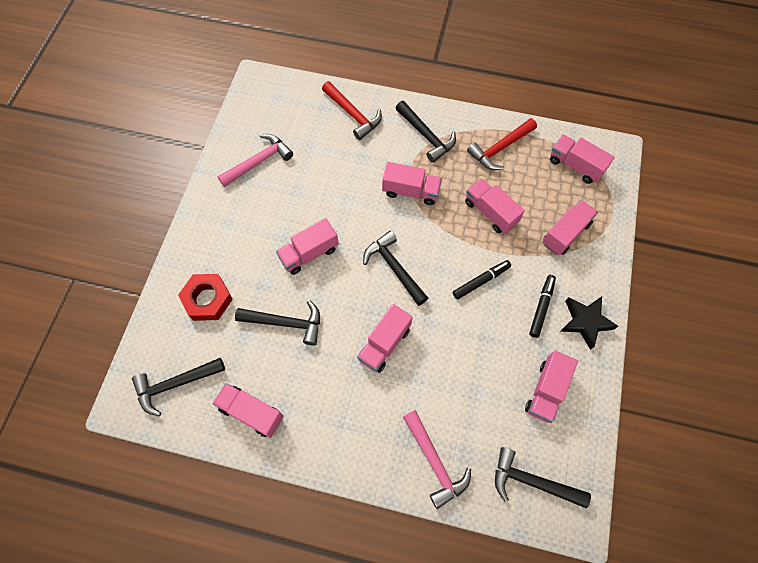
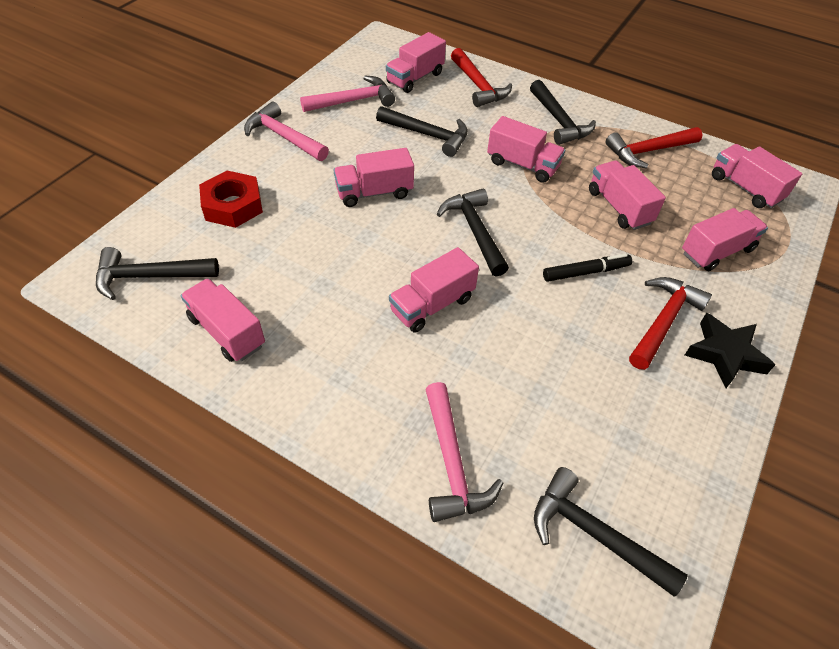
camera: 15 degrees right, 15 degrees down
(218, 218) = (284, 137): none -> pink hammer
(285, 323) = (315, 251): black hammer -> black hammer (427, 135)
(541, 307) = (663, 321): black marker -> red hammer
(546, 391) = (646, 421): pink truck -> pink truck (415, 78)

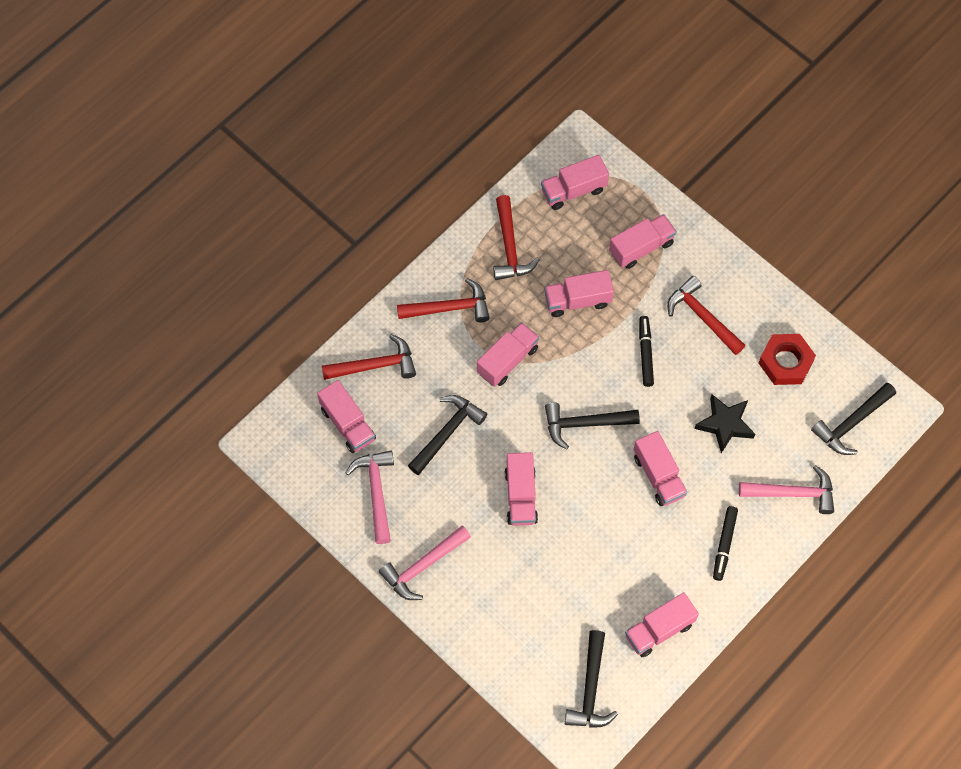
camera: 75 degrees left, 15 degrees up
(233, 205) = (515, 619): red nut -> red nut (785, 362)
(354, 387) = (724, 544): none -> black marker
(559, 121) = (449, 308): black hammer -> red hammer
(716, 251) = (641, 248): pink truck -> pink truck turned 75 degrees clockwise
(724, 354) = (738, 289): black star -> black star (725, 424)

